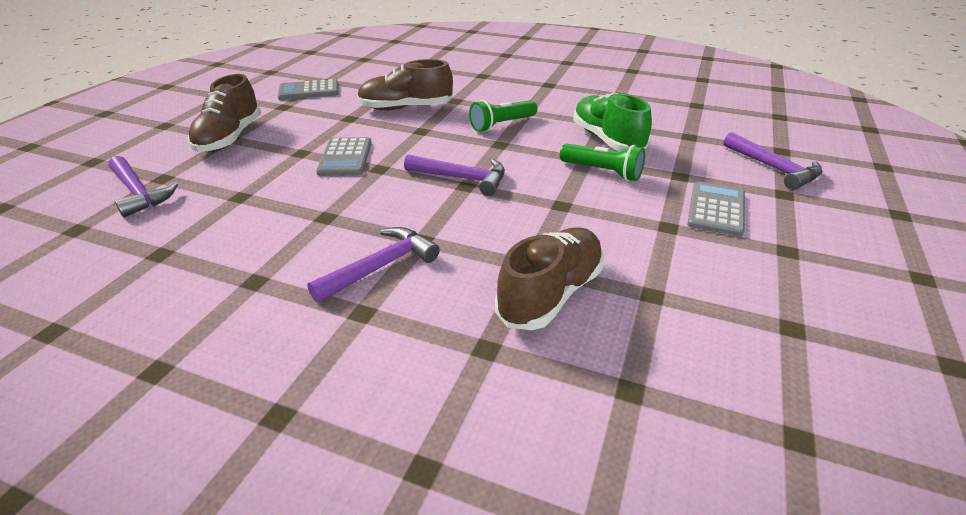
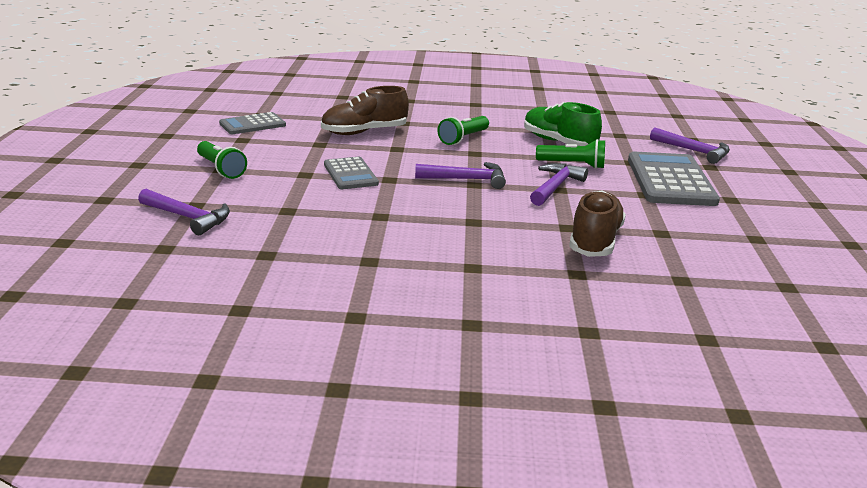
camera: 20 degrees left, 10 degrees down
(229, 138) = (221, 169): brown shoe -> green flashlight
(381, 266) = (459, 241): purple hammer -> purple hammer (555, 187)
(716, 209) = (670, 180): grey calculator -> grey calculator, size x1.73

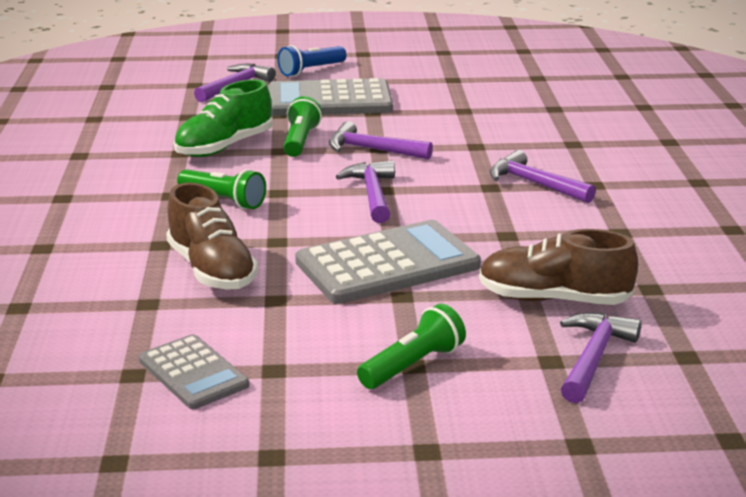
camera: 95 degrees left, 0 degrees up
(350, 174) = (387, 264): grey calculator -> grey calculator, size x1.73
(478, 240) = (534, 184): none -> purple hammer
(595, 241) = (499, 135): brown shoe -> brown shoe (553, 299)
(750, 179) = (311, 70): none -> blue flashlight

